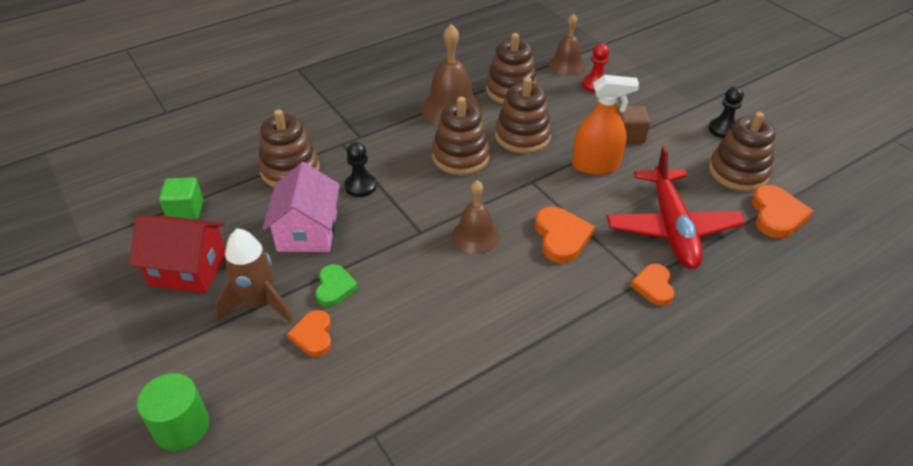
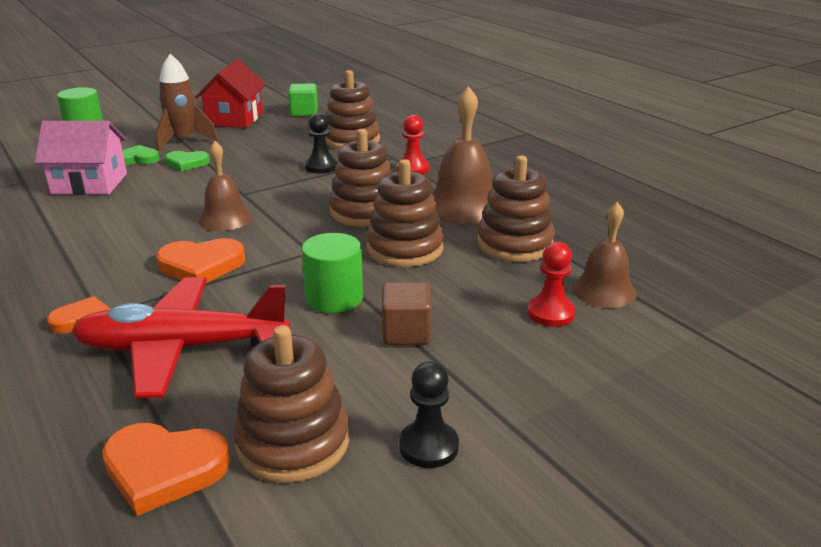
camera: 90 degrees right, 15 degrees down
(307, 231) = (262, 151): pink house -> pink house (89, 184)
(313, 335) = (137, 159): orange heart -> green heart
(373, 132) = (413, 169): none -> red pawn
(595, 166) = (334, 298): orange spray bottle -> green cylinder

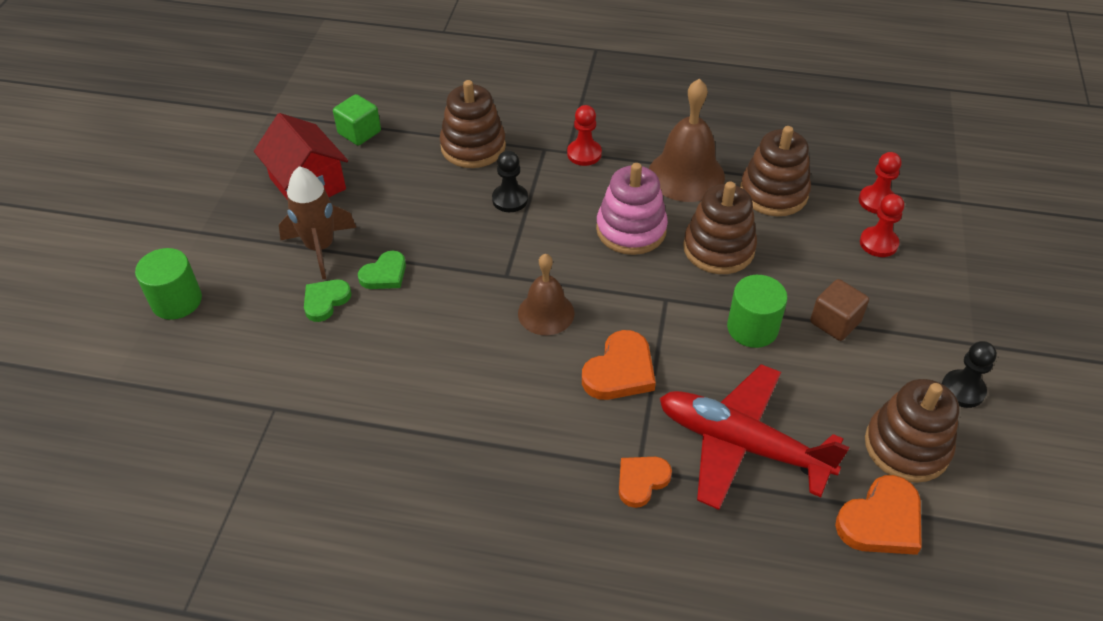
camera: 45 degrees left, 20 degrees up
(89, 184) = (348, 362): pink house -> none
(181, 348) = (741, 444): red plane -> red plane turned 75 degrees clockwise
(364, 211) = (631, 229): brown stacking toy -> pink stacking toy
(604, 290) = (876, 201): brown bell -> red pawn

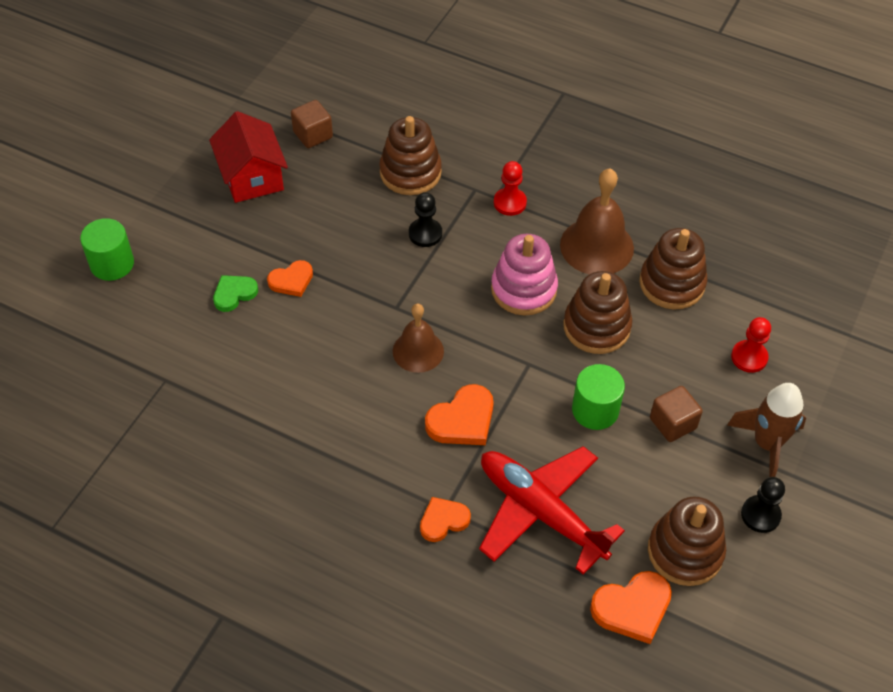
camera: 15 degrees right, 5 degrees up
(320, 247) = (244, 242): brown rocket -> brown rocket (766, 444)
(359, 132) = (313, 135): green cube -> brown cube
(384, 274) = (291, 280): green heart -> orange heart
(876, 201) = (767, 315): red pawn -> none

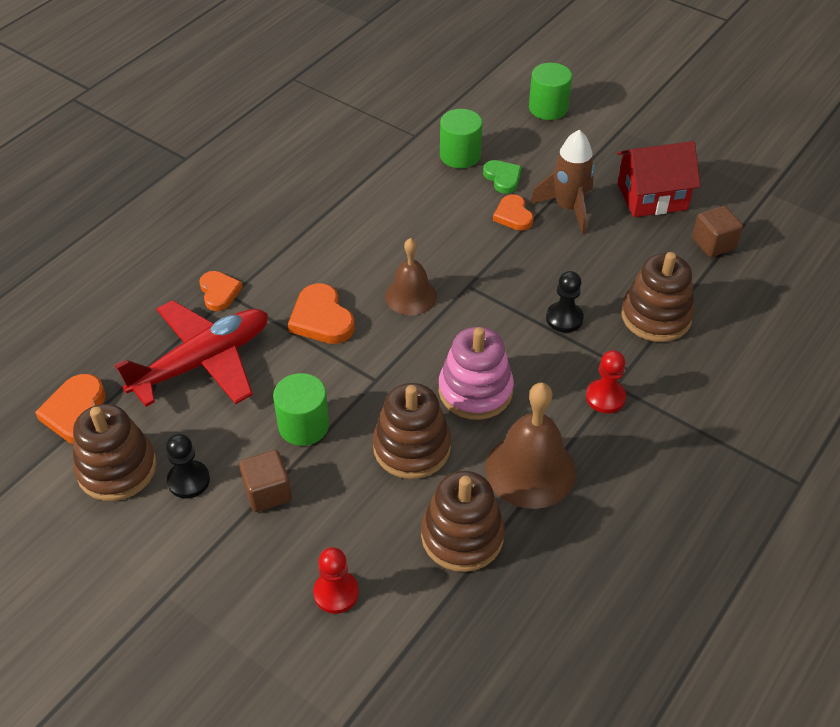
camera: 100 degrees right, 5 degrees down
(199, 334) = (460, 155): none -> green cylinder
(760, 515) = (130, 548): black pawn -> black pawn (188, 480)
(766, 444) = (214, 579): brown rocket -> brown rocket (568, 208)

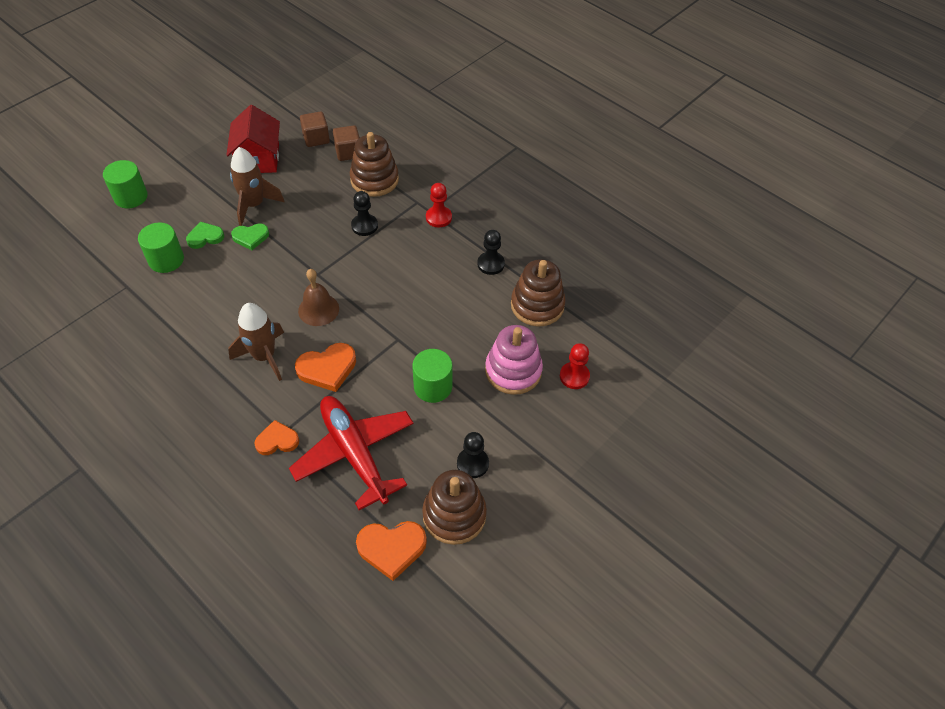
camera: 85 degrees left, 5 degrees up
(267, 492) = (489, 412): brown cube -> brown cube (348, 152)
(333, 261) = (264, 356): none -> brown rocket
(412, 447) = (463, 324): brown stacking toy -> none
(475, 390) = (419, 283): pink stacking toy -> pink stacking toy (513, 371)
(513, 215) = (250, 237): orange heart -> green heart
(530, 470) = (491, 264): brown bell -> black pawn

